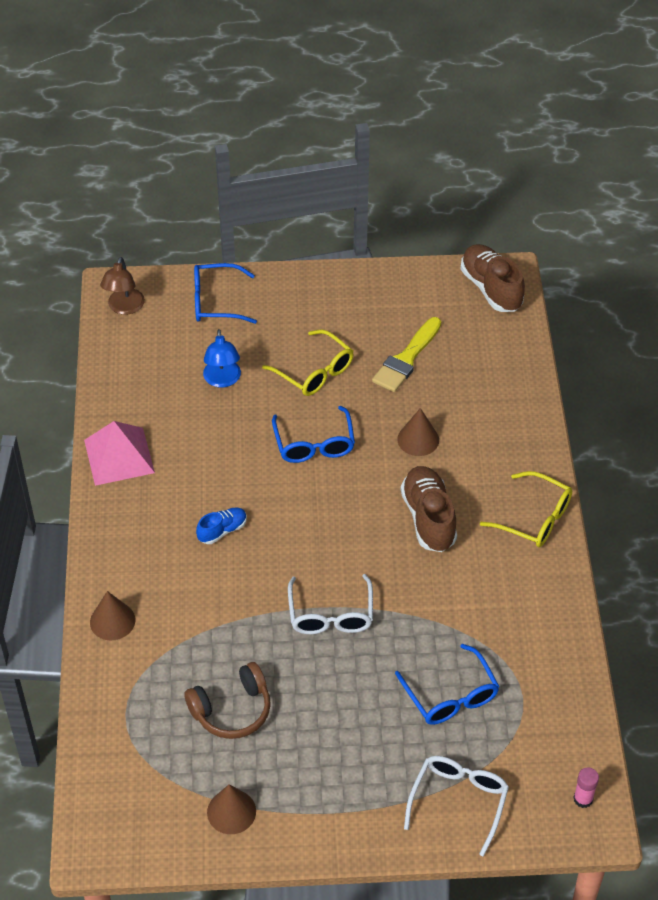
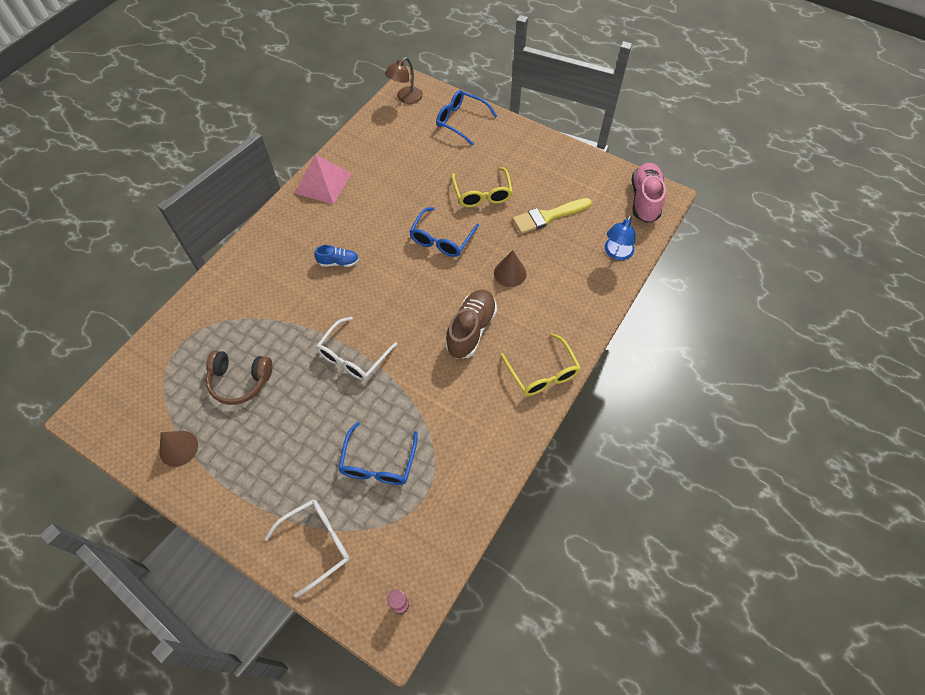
camera: 35 degrees right, 10 degrees up
(112, 621) = (228, 280): brown cone -> none
(222, 380) = (422, 170): blue lamp -> blue lamp (616, 253)
(491, 288) = (645, 200): brown shoe -> pink shoe

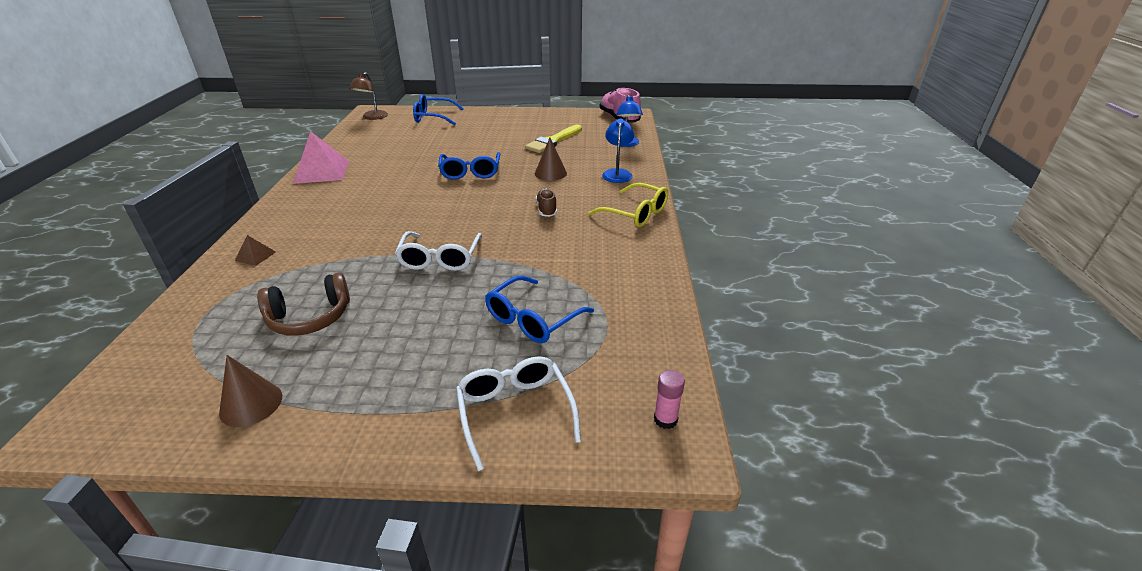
camera: 30 degrees left, 25 degrees down
(233, 288) = (255, 256): none -> brown pyramid
(316, 544) = (515, 413): white glasses -> white glasses turned 45 degrees counterclockwise
(338, 262) = (375, 209): blue shoe -> none
(378, 462) = (533, 319): blue glasses -> blue glasses turned 60 degrees clockwise
(471, 330) = (546, 210): brown shoe -> brown shoe, size x0.55
(482, 193) = (485, 143): yellow glasses -> none
(571, 302) = (617, 173): none -> blue lamp

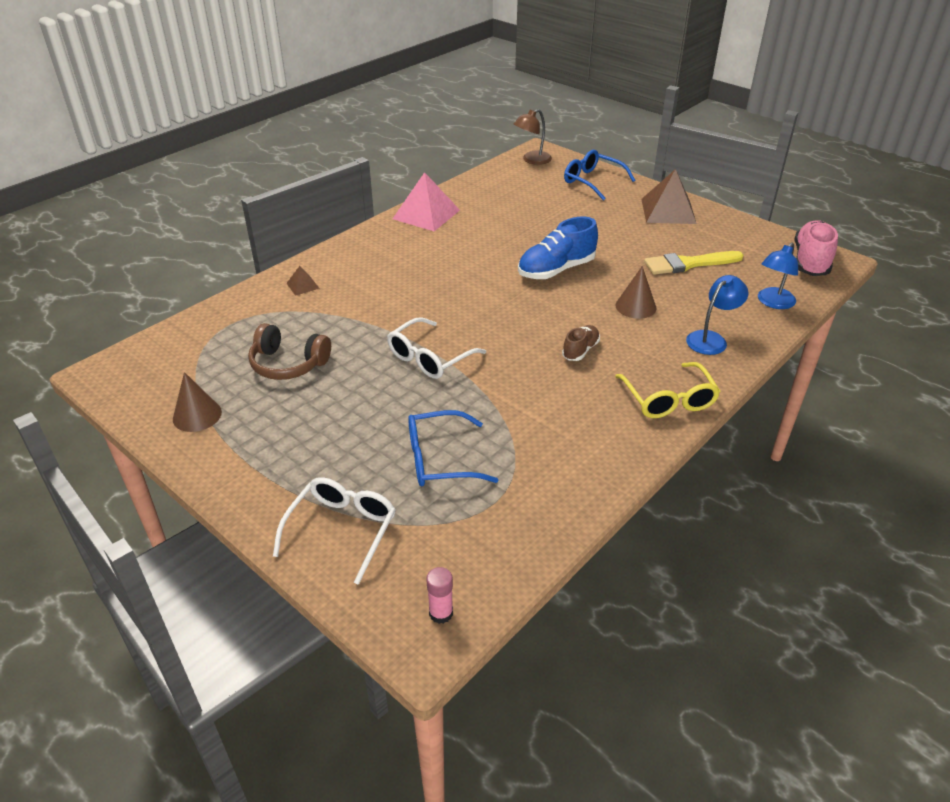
camera: 40 degrees right, 5 degrees up
(470, 172) = (556, 270): blue glasses -> blue shoe
(505, 119) = (668, 211): none -> brown pyramid

